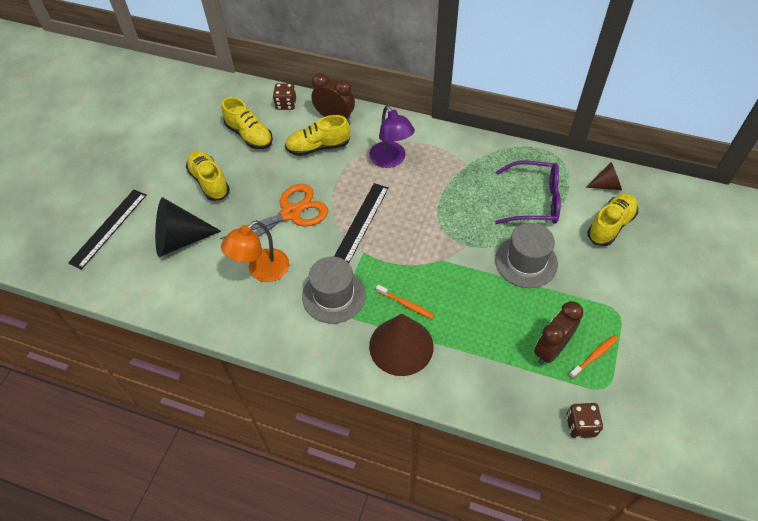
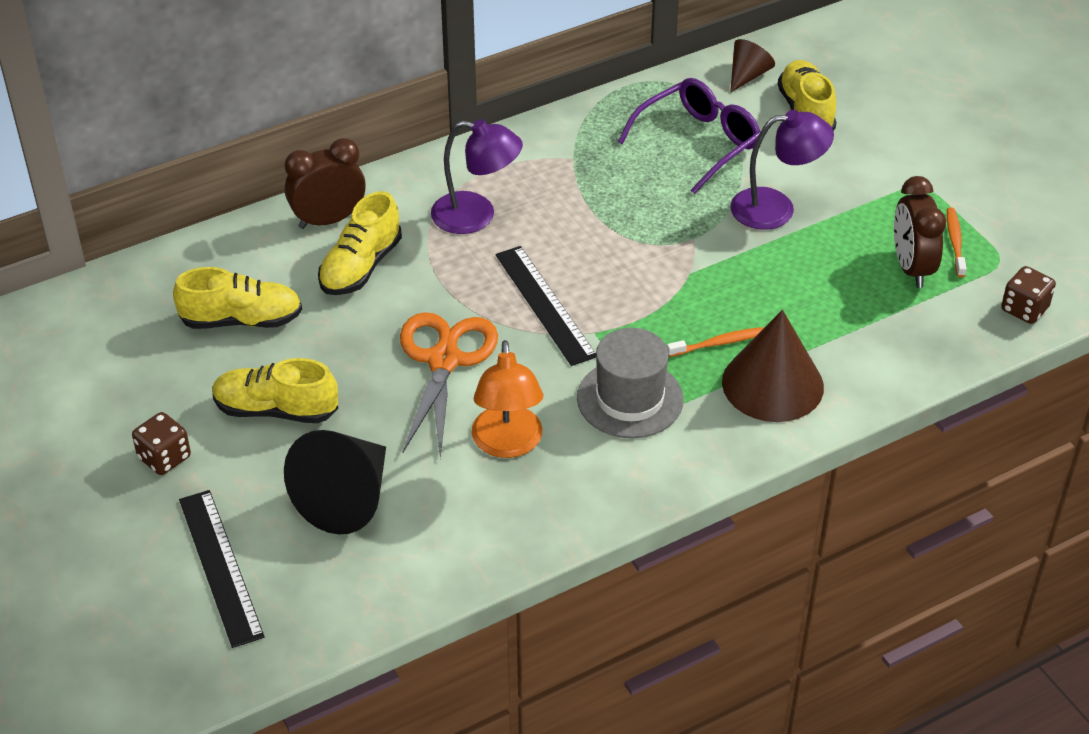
camera: 50 degrees left, 10 degrees down
(286, 104) = (233, 250): brown dice -> brown dice (164, 458)
(526, 262) = (776, 208): grey hat -> purple lamp

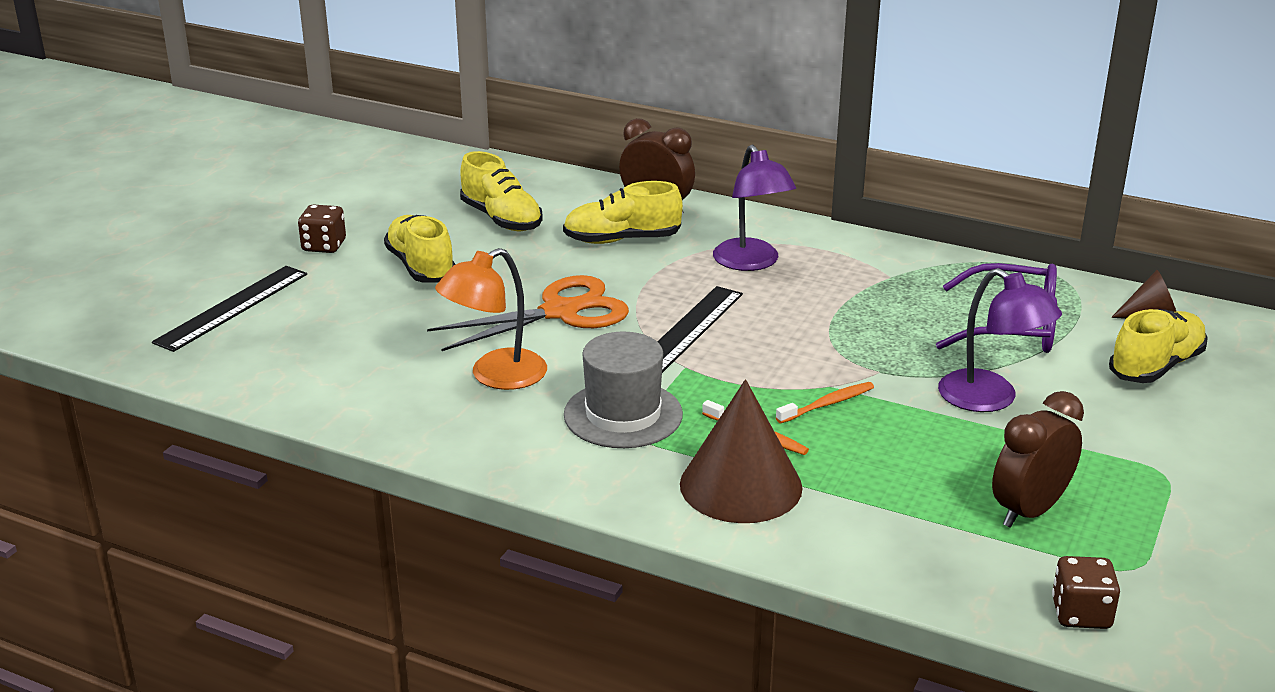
camera: 55 degrees right, 15 degrees down
(346, 498) = (355, 329): black cone -> none
(955, 242) = (1114, 526): orange toothbrush -> orange toothbrush (827, 404)

